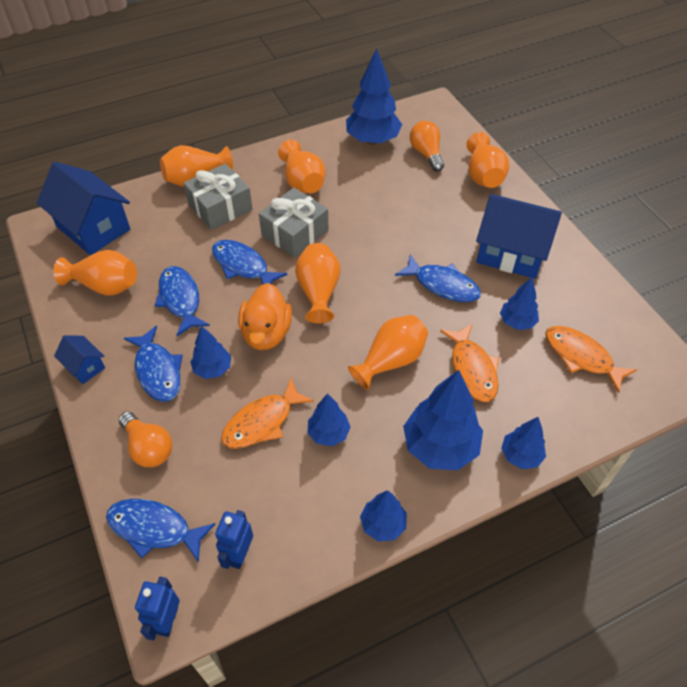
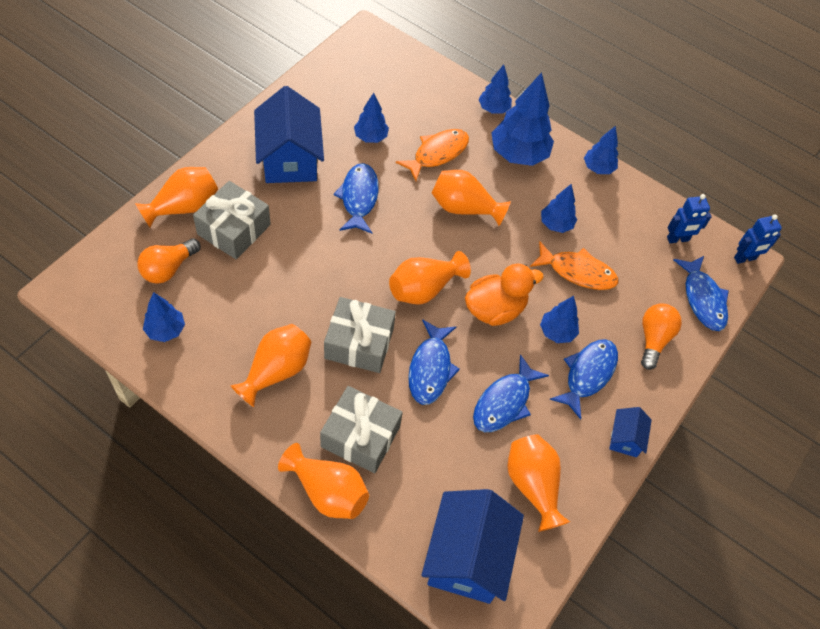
camera: 125 degrees left, 5 degrees up
(372, 140) = (166, 330): blue tree -> blue tree, size x0.56
(446, 196) = (234, 229): none -> grey gift
(581, 357) = (382, 92): orange fish -> none

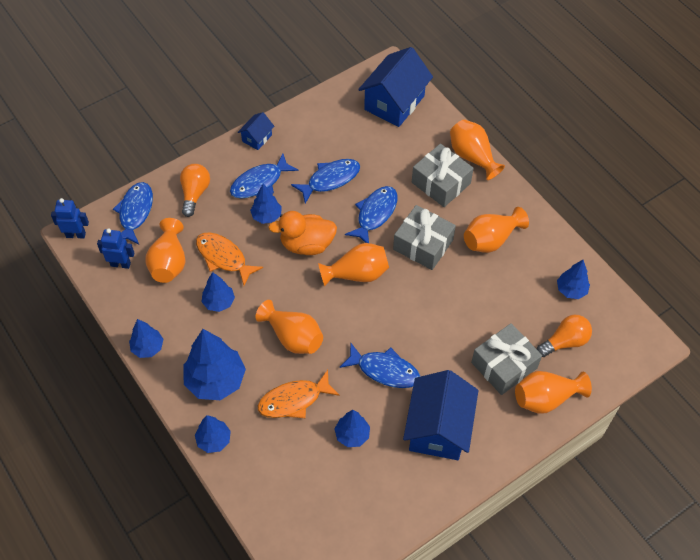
camera: 155 degrees left, 0 degrees up
(359, 198) = (384, 370): blue fish -> blue fish turned 90 degrees counterclockwise
(532, 485) = (335, 128): orange vase -> orange vase (169, 262)
(653, 339) = (195, 193): orange light bulb -> orange light bulb turned 150 degrees clockwise

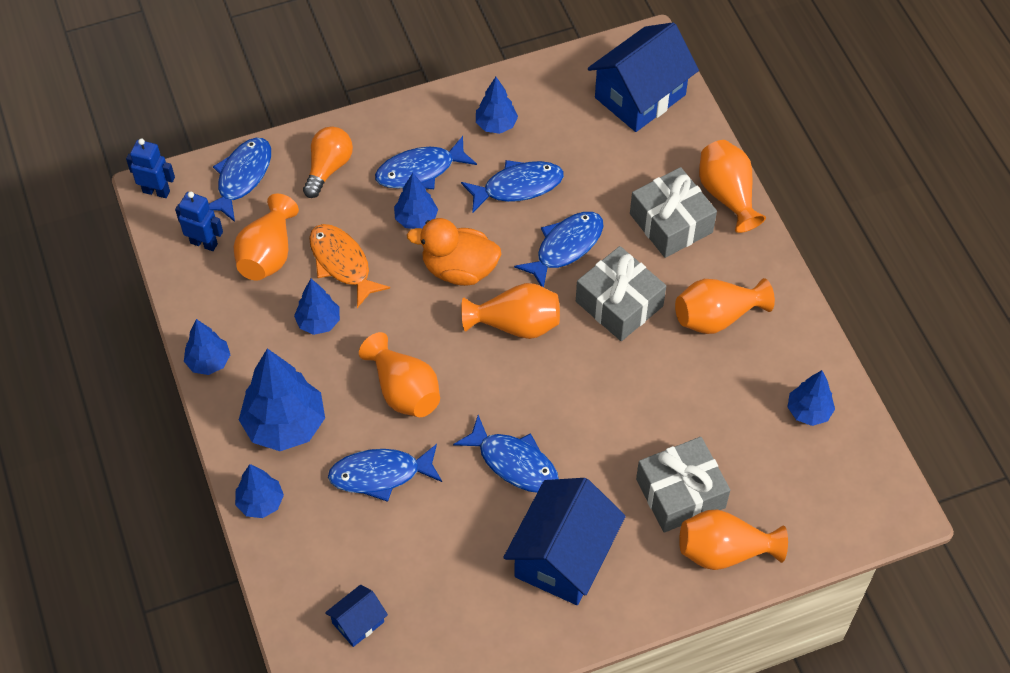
camera: 15 degrees right, 0 degrees up
(257, 138) = (434, 108): blue house -> blue house (358, 622)
(293, 400) = (380, 474): orange fish -> blue fish
(352, 435) = (444, 538): blue tree -> blue tree (496, 125)
(564, 342) = (776, 480): orange light bulb -> none

